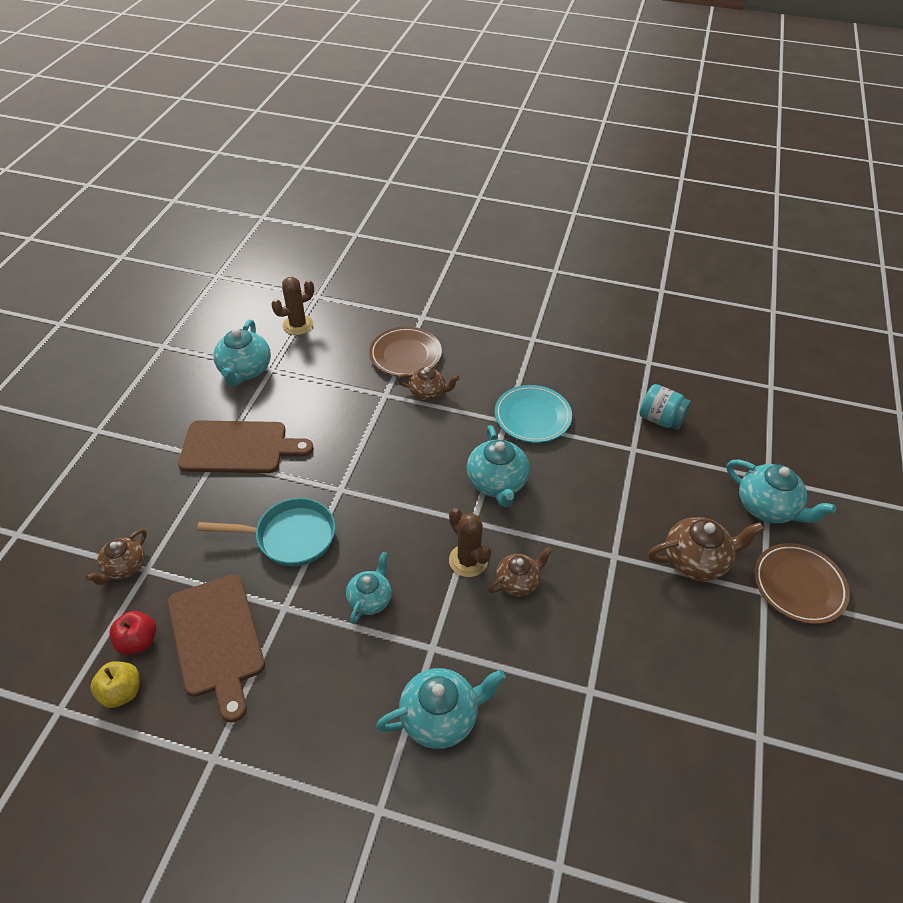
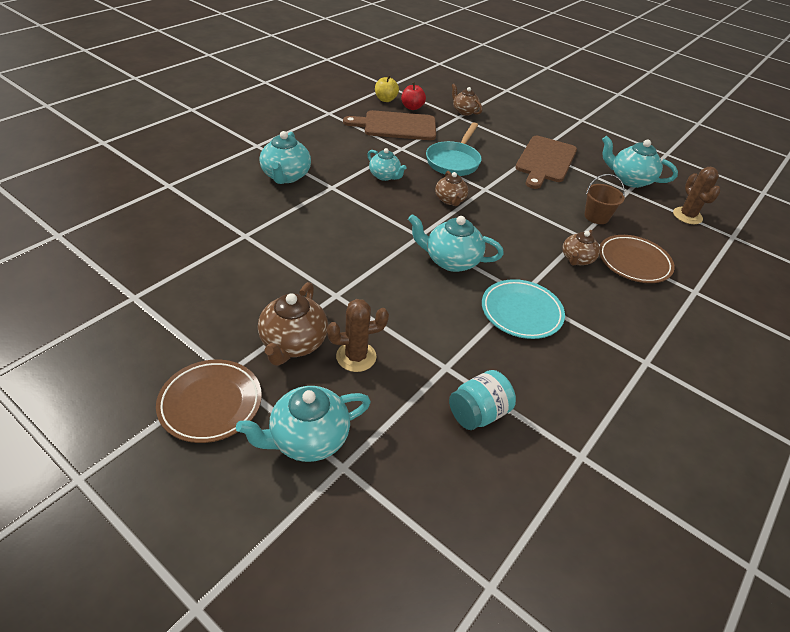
camera: 110 degrees right, 5 degrees down
(341, 388) = (596, 216): none -> brown bucket
(468, 560) = (386, 221): brown cactus -> brown cactus (356, 357)
(518, 582) = (351, 237): brown teapot -> brown teapot (450, 200)

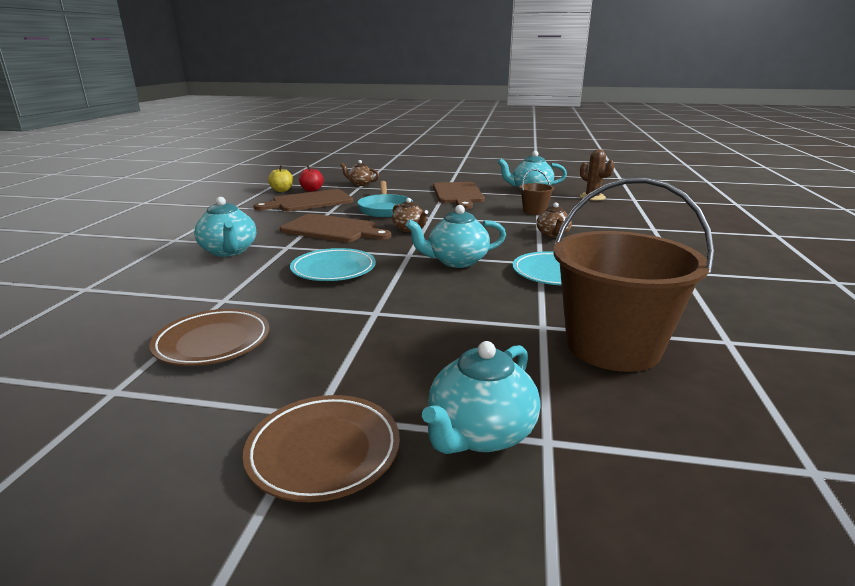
camera: 25 degrees left, 20 degrees down
(293, 343) = (370, 362): brown teapot -> none
(345, 231) = (333, 269): none -> turquoise plate
(356, 357) = (450, 348): brown cactus -> none
(385, 176) = (332, 229): turquoise teapot -> brown cutting board
(478, 413) = (612, 346): turquoise jar -> brown bucket
(634, 262) = (593, 226): brown plate -> brown plate (213, 342)

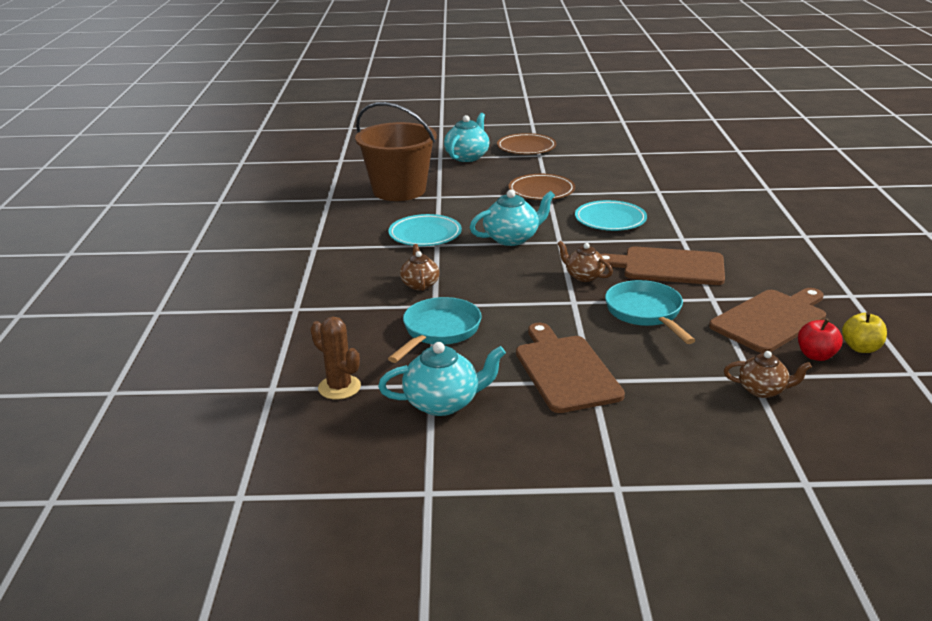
camera: 170 degrees right, 5 degrees up
(213, 342) = (625, 171): brown plate -> brown plate (541, 191)
(229, 251) = (726, 228): turquoise teapot -> none
(534, 211) = (439, 331): brown bucket -> turquoise pan

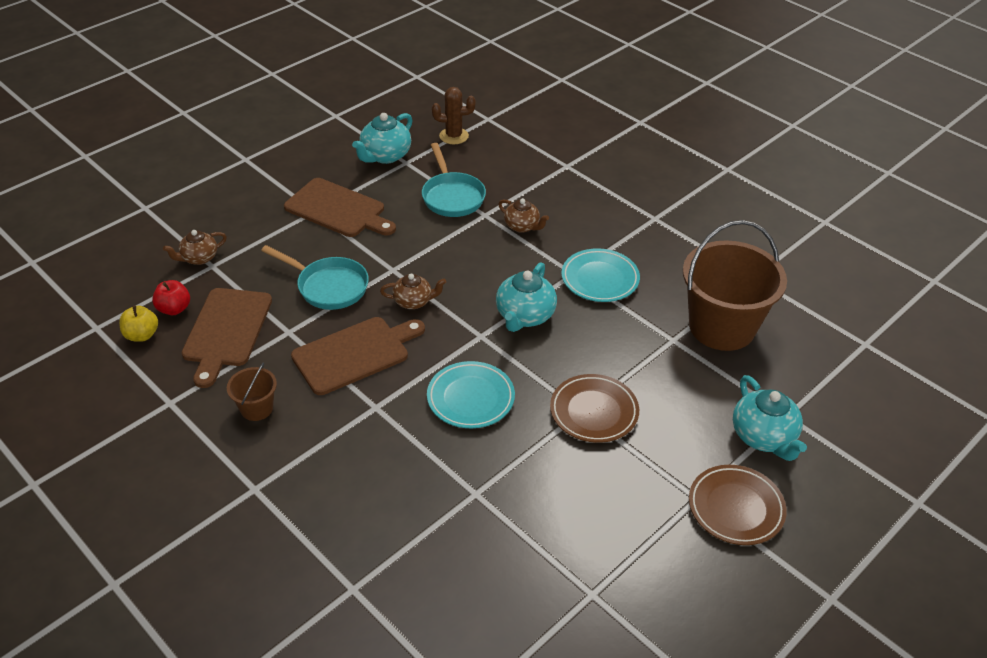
camera: 135 degrees right, 15 degrees up
(776, 267) = (256, 408): none -> brown bucket

